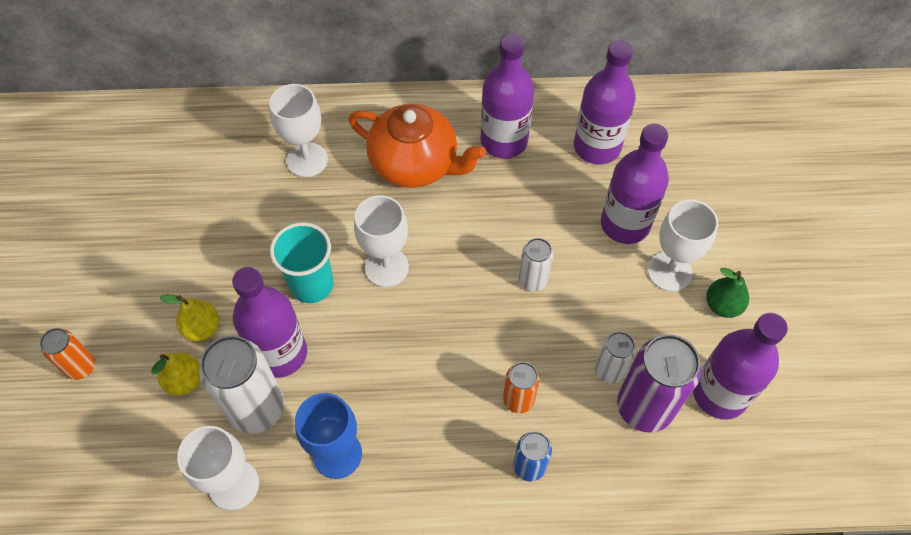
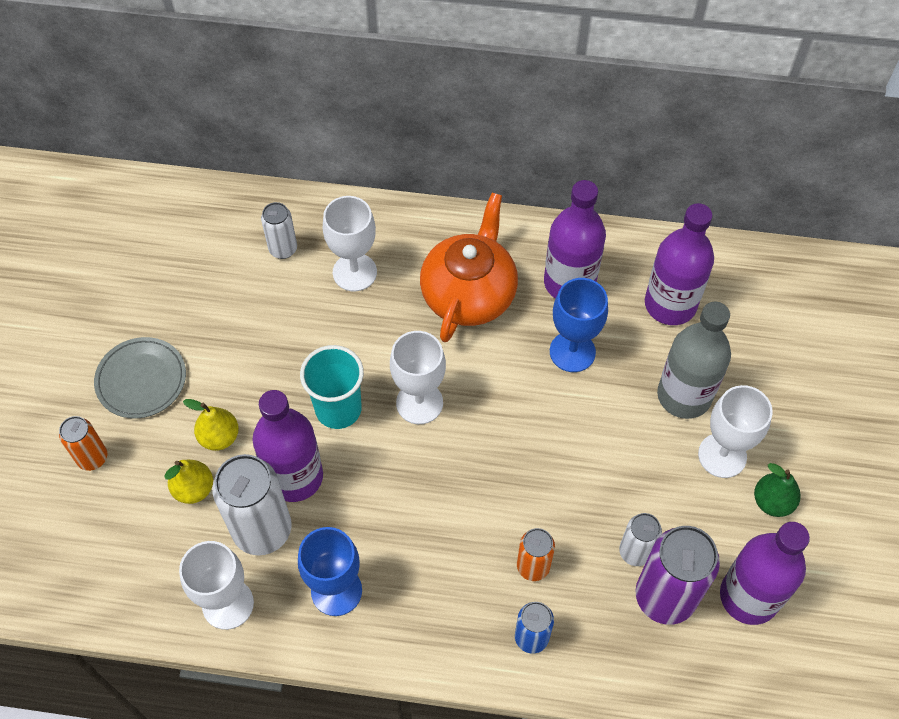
camera: 10 degrees right, 0 degrees up
(119, 287) = (141, 380): none -> grey plate
(415, 164) = (469, 294): orange teapot -> orange teapot turned 105 degrees counterclockwise
(518, 201) = (572, 352): none -> blue goblet
(533, 280) = (572, 441): white can -> white can (283, 249)
(625, 224) = (684, 395): purple bottle -> grey bottle

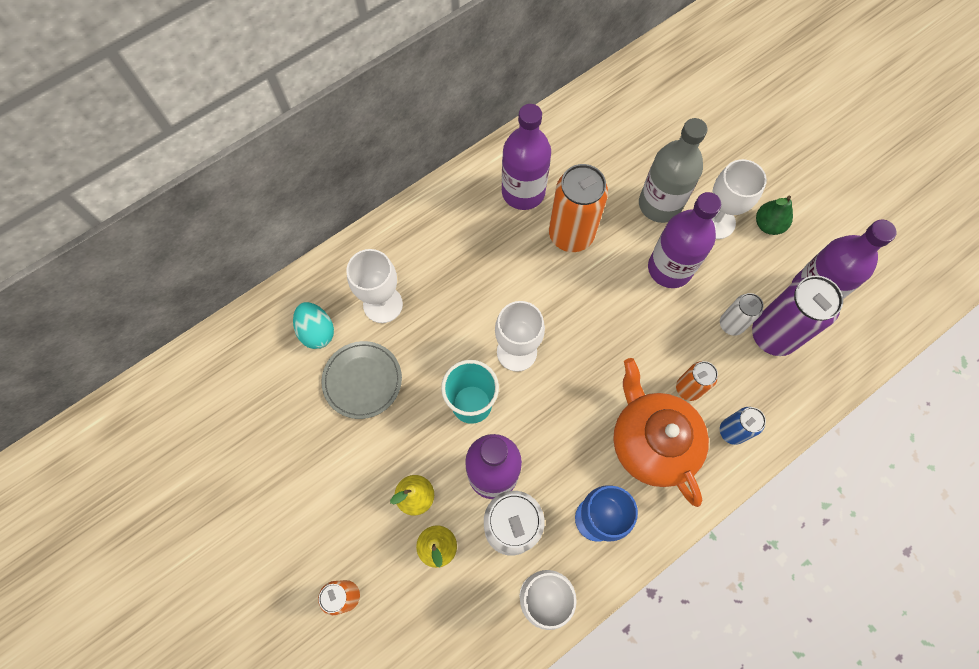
camera: 45 degrees left, 10 degrees up
(141, 380) = (319, 510): grey plate -> grey plate (362, 380)
(283, 249) = (317, 331): white can -> turquoise egg
(469, 294) = (471, 253): orange teapot -> orange teapot (652, 442)
(572, 352) = (571, 235): blue goblet -> orange can
(670, 304) = (594, 154): purple bottle -> purple bottle (669, 268)

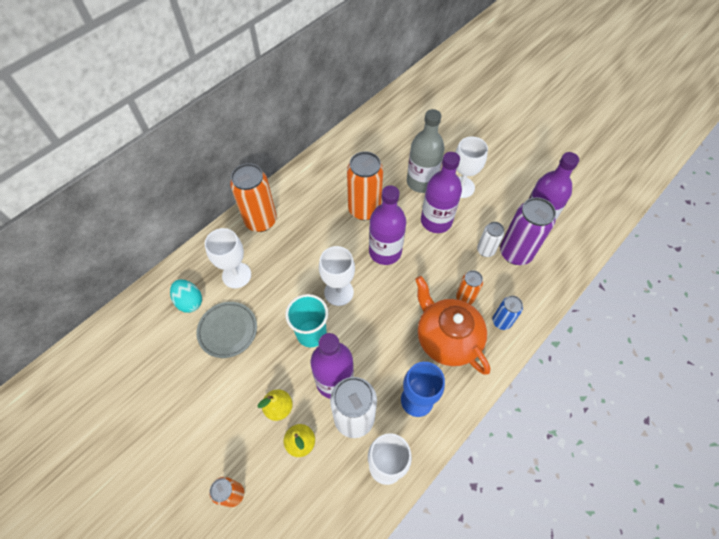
camera: 10 degrees left, 10 degrees down
(425, 229) = (261, 221): none -> orange can
(523, 192) = (326, 187): purple bottle -> purple bottle (385, 251)
(768, 225) = (496, 184): green pear -> none

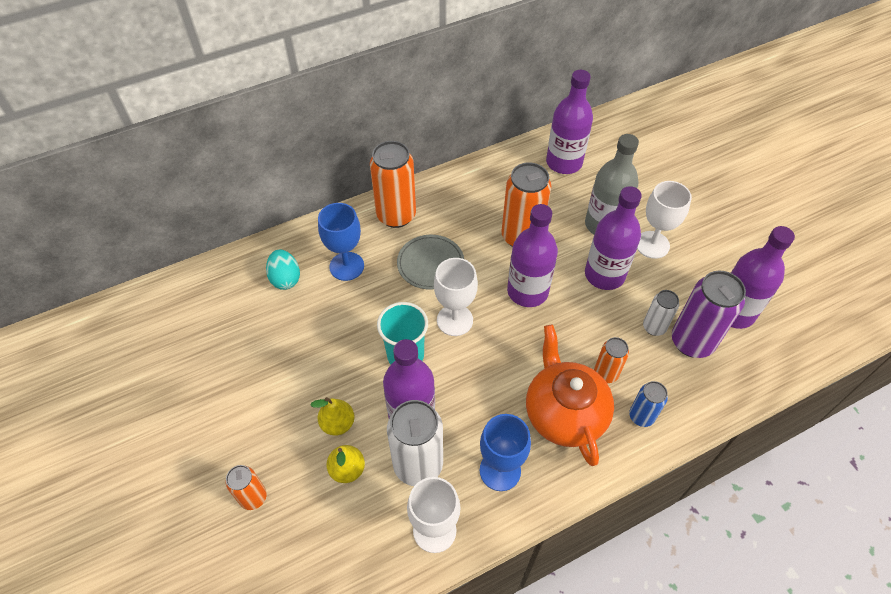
camera: 20 degrees right, 5 degrees down
(227, 330) = (314, 322): grey plate -> grey plate (430, 264)
(236, 275) = (346, 266): white goblet -> blue goblet
(374, 141) = (564, 162): none -> purple bottle

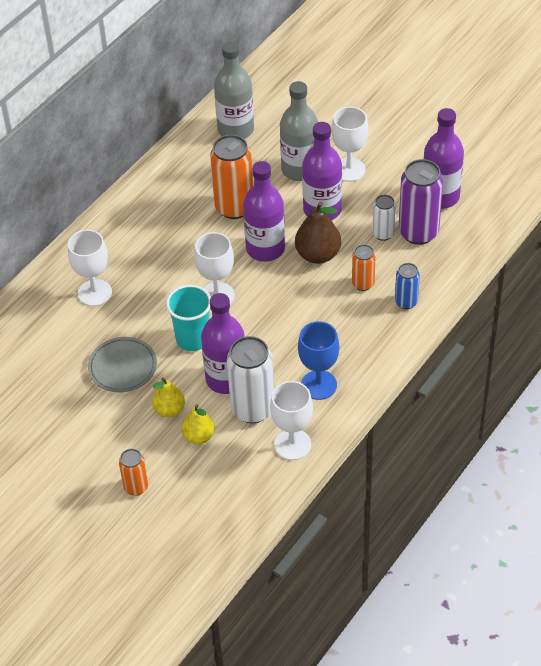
camera: 25 degrees left, 5 degrees down
(285, 279) = (46, 325): turquoise egg -> none
(346, 266) = (95, 293): blue goblet -> white goblet
(396, 215) = (111, 234): orange can -> none
(430, 264) = (168, 261): grey plate -> grey plate (122, 367)
(564, 162) = (235, 129): purple bottle -> grey bottle
(564, 413) = (346, 325): orange teapot -> none
(576, 320) = (318, 255): none -> brown pear

